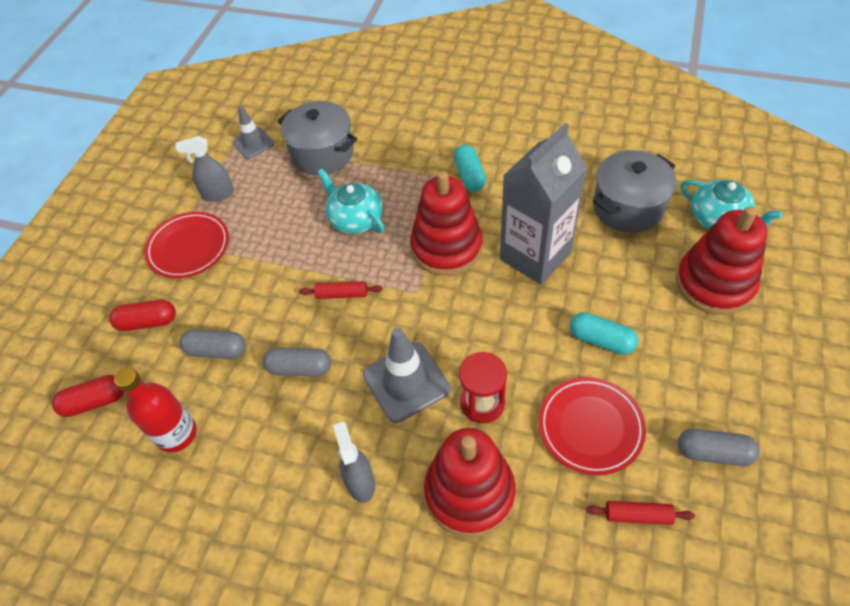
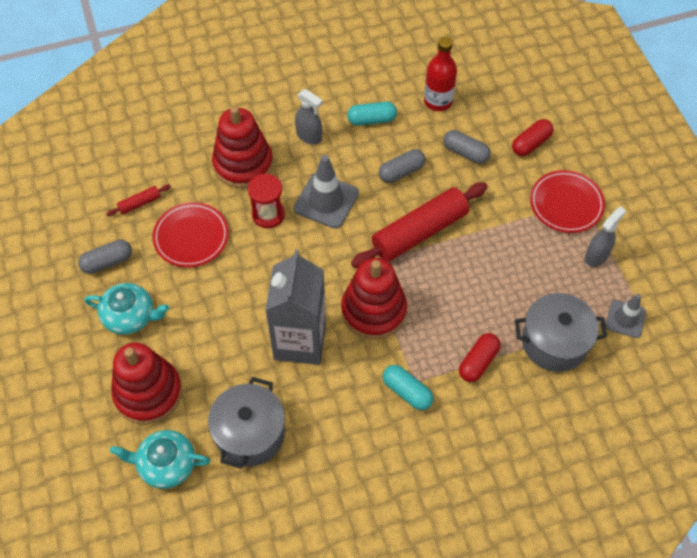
camera: 140 degrees right, 5 degrees up
(95, 401) = (505, 89): red capsule -> red capsule (478, 362)
(217, 350) = (465, 153): grey capsule -> grey capsule turned 60 degrees clockwise
(342, 294) = (419, 232): red rolling pin -> red rolling pin, size x2.35
(355, 219) = (466, 296): turquoise teapot -> turquoise teapot (130, 316)
(601, 340) = (213, 299): turquoise capsule -> turquoise capsule (372, 120)

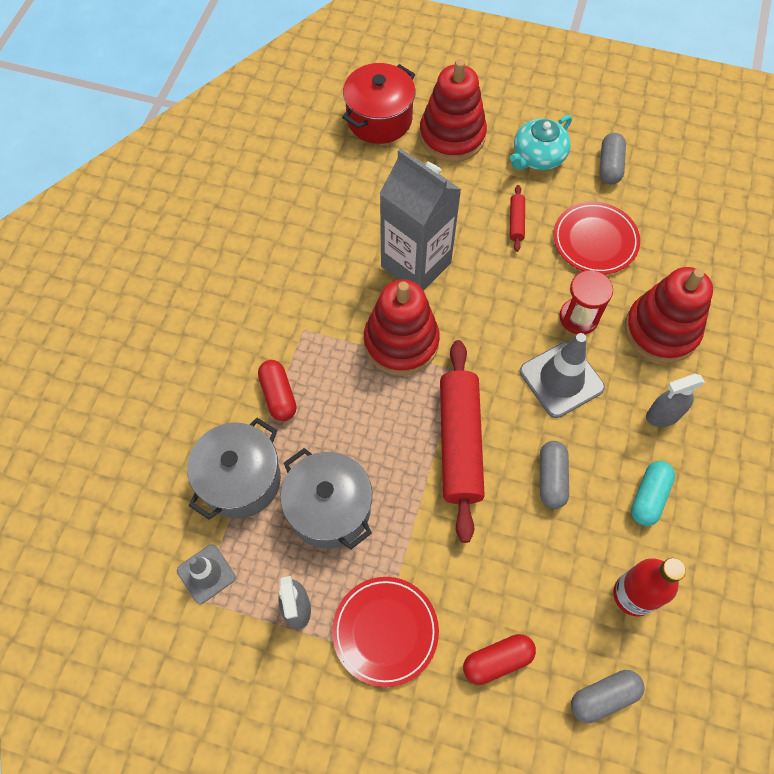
camera: 125 degrees right, 5 degrees up
(140, 203) = (664, 219): red rolling pin -> red rolling pin (516, 222)
(166, 464) = (379, 119): turquoise teapot -> red pot
(250, 434) = (359, 183): grey pot -> grey pot (329, 509)
(407, 392) = (300, 317): turquoise capsule -> none
(465, 153) = (533, 569): grey capsule -> grey capsule (603, 697)
(531, 143) = (497, 660): red capsule -> red capsule turned 75 degrees clockwise

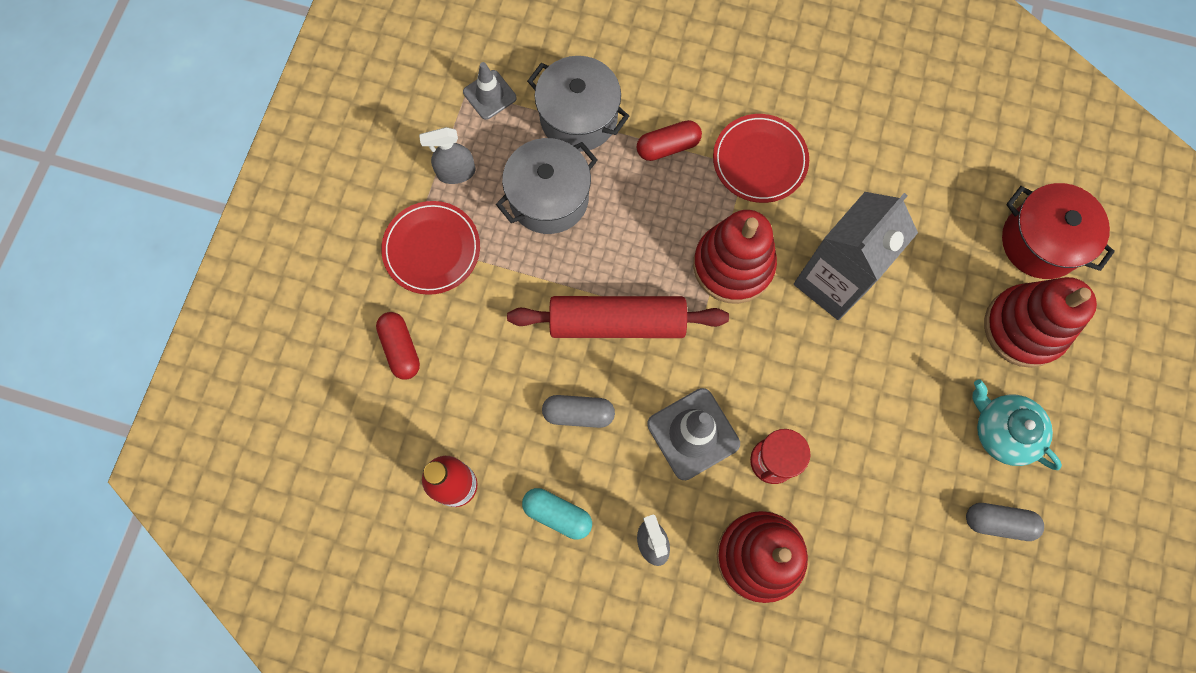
camera: 90 degrees right, 10 degrees up
(516, 222) = (901, 398): red rolling pin -> none
(595, 240) = (881, 491): red plate -> red plate (759, 160)
(603, 697) = (362, 444): grey capsule -> none

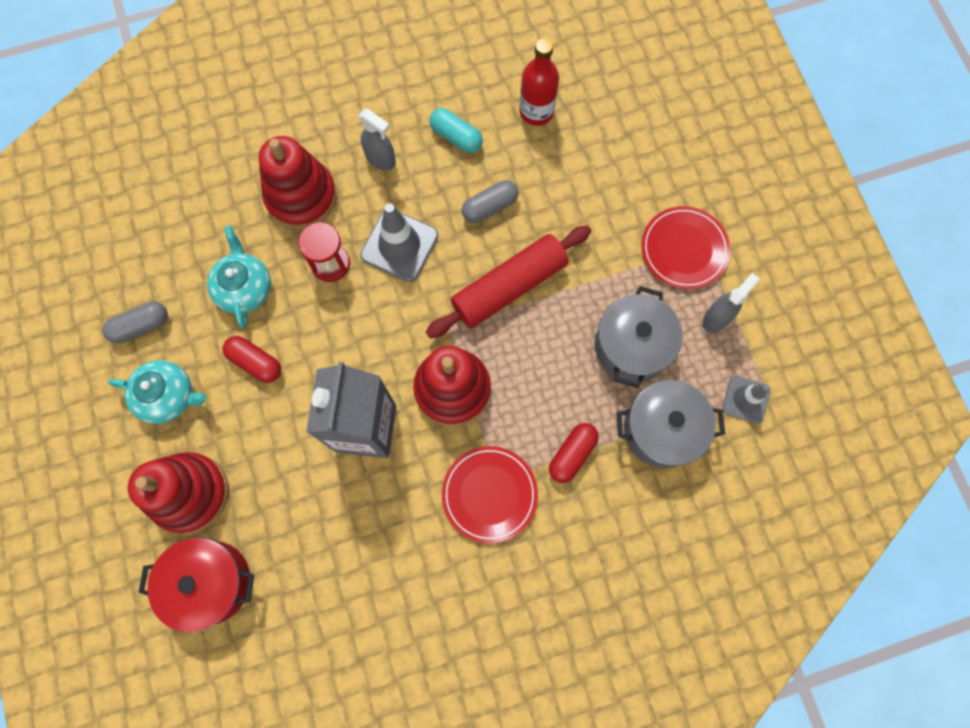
camera: 145 degrees right, 0 degrees up
(400, 349) = (645, 169): red capsule -> red capsule (255, 362)
(557, 514) = (456, 137): turquoise capsule -> turquoise capsule turned 45 degrees clockwise
(873, 493) = (244, 288): none -> turquoise teapot

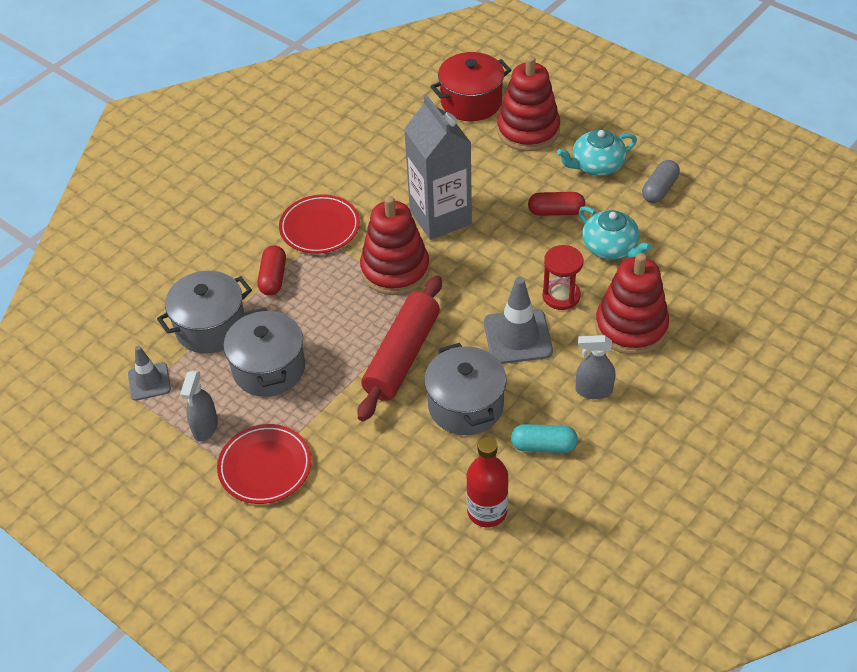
camera: 150 degrees right, 25 degrees down
(489, 207) = (465, 406): grey capsule -> grey pot

